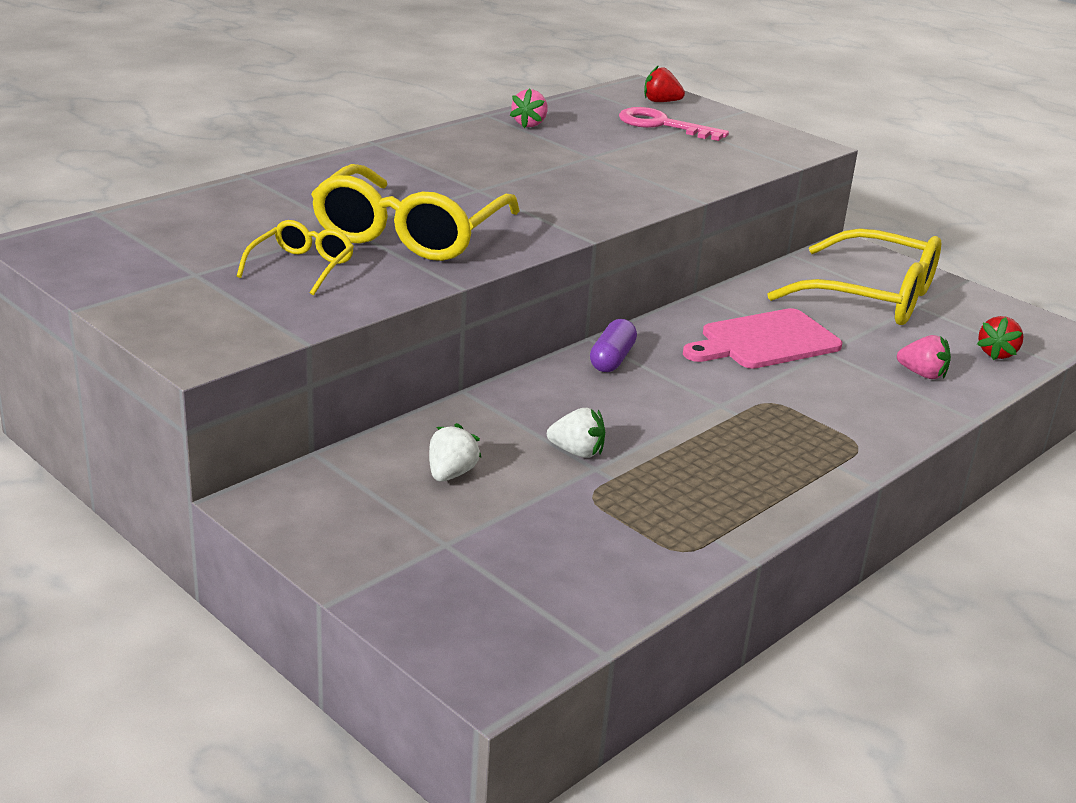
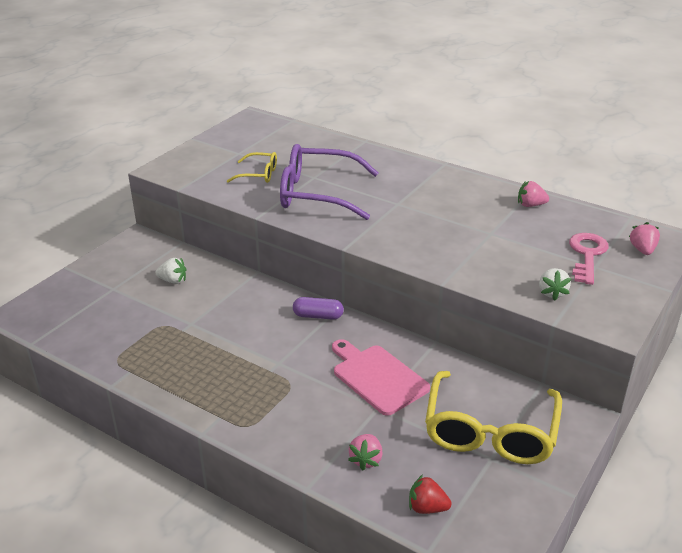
camera: 80 degrees right, 5 degrees up
(409, 234) = (317, 194): yellow glasses -> purple glasses
(577, 452) = (205, 316): white strawberry -> white strawberry (552, 293)
(661, 102) = (642, 250): red strawberry -> pink strawberry

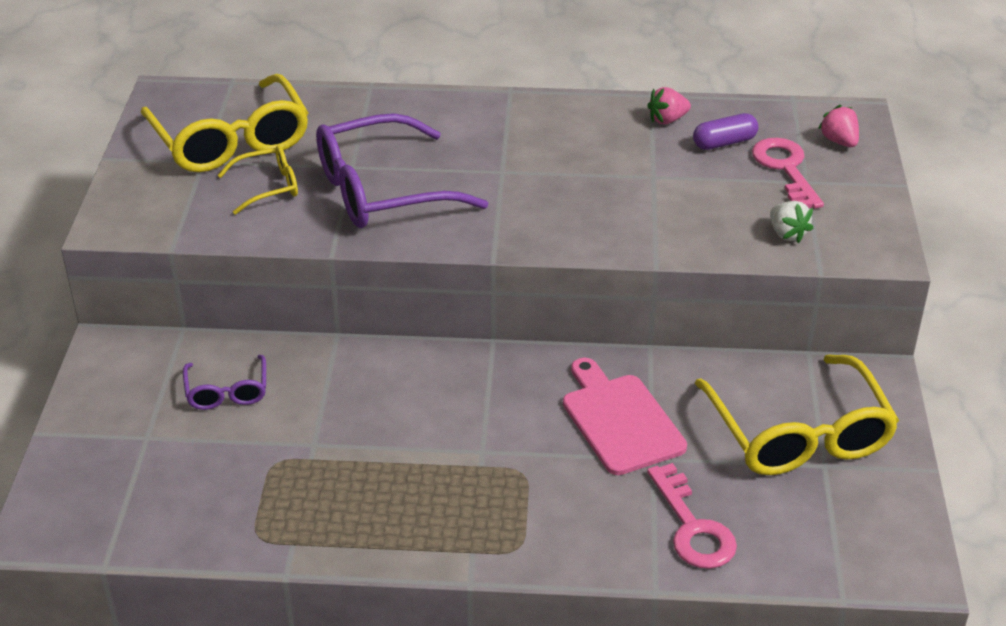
camera: 30 degrees left, 5 degrees up
(173, 280) = (227, 392): white strawberry -> purple glasses
(262, 147) = (231, 141): none -> yellow glasses
(318, 316) = (476, 367): purple capsule -> purple capsule (724, 142)
(366, 460) = (692, 527): pink strawberry -> pink key
(377, 377) = (620, 420): pink cutting board -> pink cutting board turned 45 degrees clockwise
(427, 508) = (803, 552): red strawberry -> none

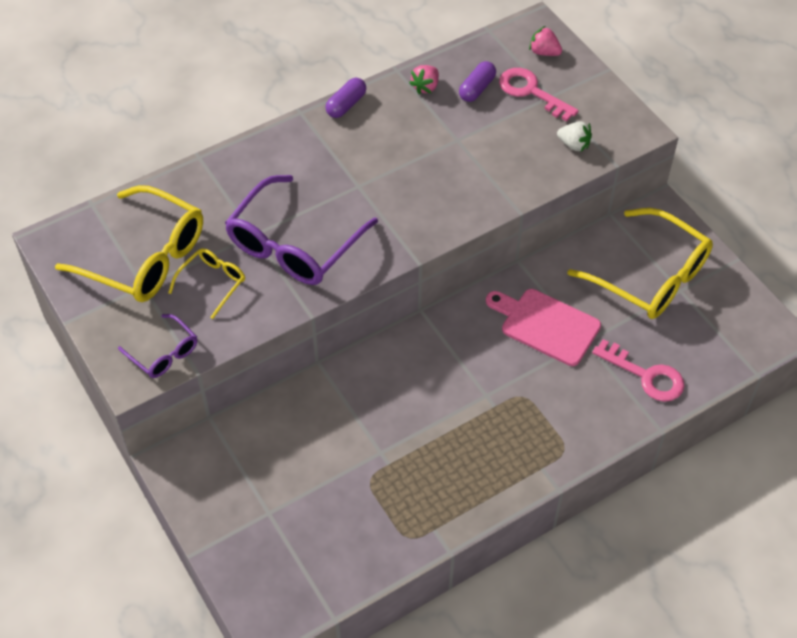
camera: 35 degrees left, 15 degrees up
(227, 392) = (288, 448): purple glasses -> purple glasses (164, 353)
(564, 102) = (346, 105): none -> purple capsule

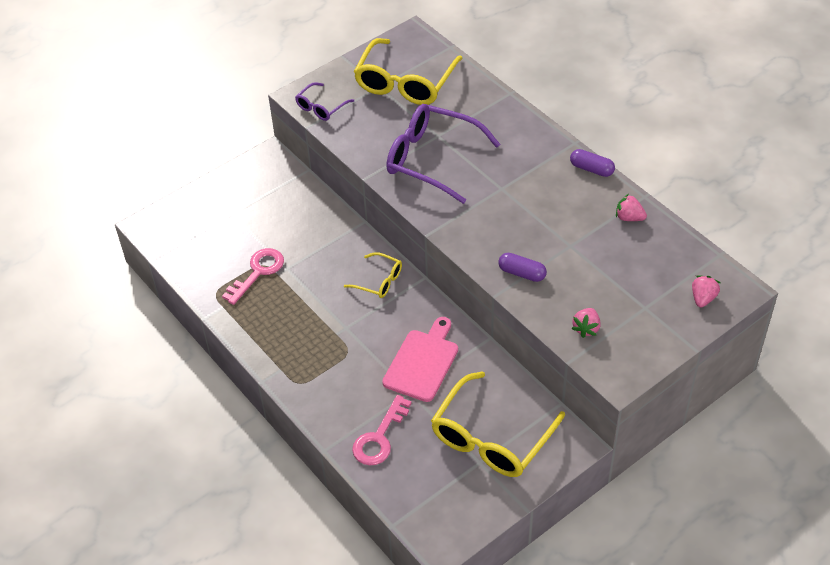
camera: 85 degrees right, 5 degrees down
(212, 283) = (387, 121): yellow glasses -> yellow glasses (379, 281)
(477, 88) = (638, 253): purple capsule -> purple capsule (522, 273)
(531, 92) = (646, 292): pink key -> pink key (258, 272)
(574, 145) = (586, 328): white strawberry -> pink strawberry

